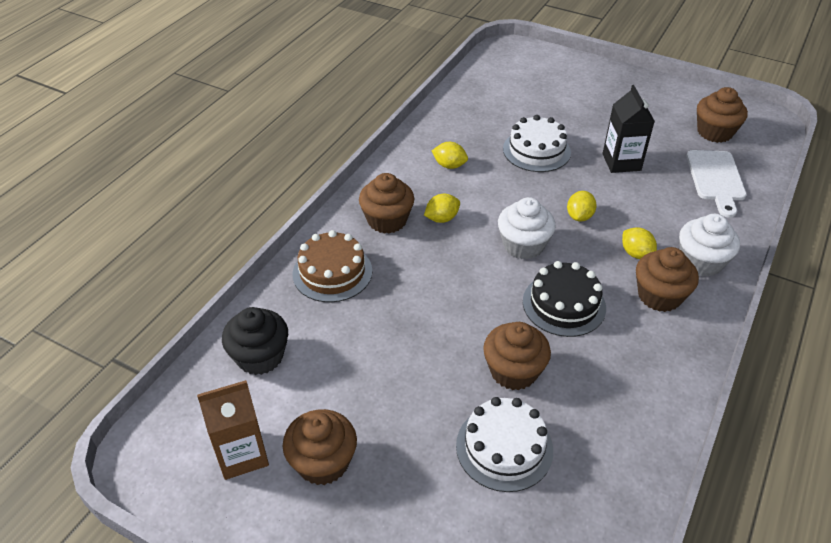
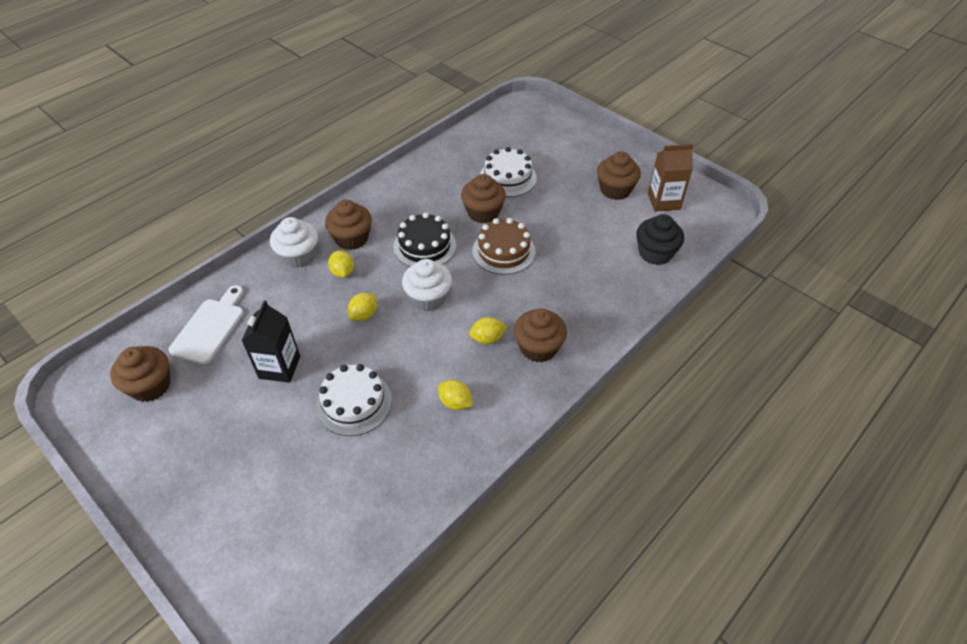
camera: 165 degrees left, 5 degrees up
(332, 272) = (596, 306): brown cake -> brown cake (503, 251)

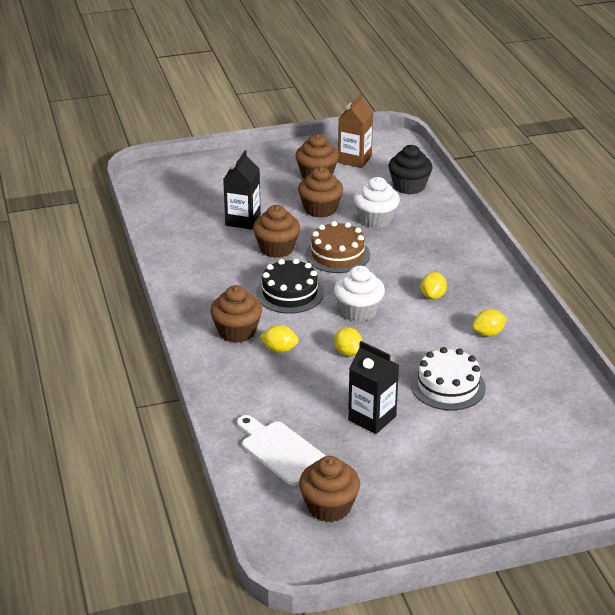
camera: 60 degrees left, 15 degrees down
(299, 256) = (230, 370): white cupcake -> white cupcake (376, 219)
(507, 178) = (243, 220): white cake -> black carton
(538, 347) = (463, 275): brown cupcake -> brown cupcake (320, 209)

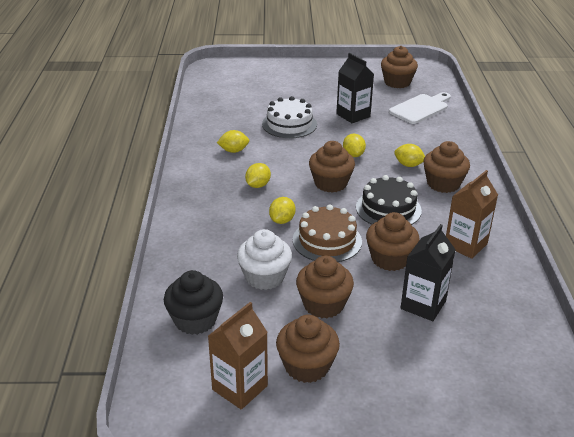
camera: 165 degrees left, 0 degrees up
(210, 271) = (465, 245): none -> brown carton
(281, 451) = (420, 108): white cutting board -> white cutting board turned 105 degrees counterclockwise
(358, 311) = (330, 183): white cupcake -> brown cupcake
(387, 265) = (282, 220): none -> yellow lemon

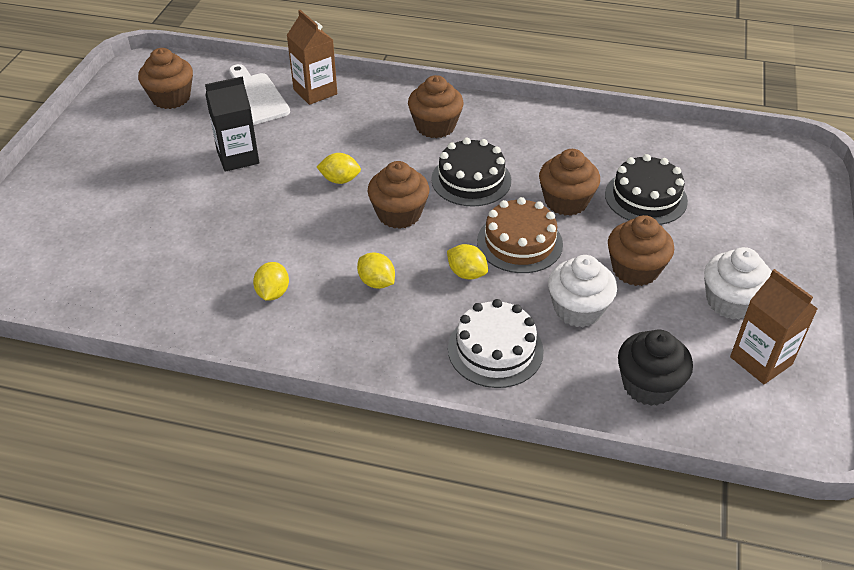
camera: 75 degrees left, 10 degrees up
(289, 124) = (227, 222): white cake -> white cake (495, 350)
(307, 366) = (730, 302): brown cupcake -> white cupcake
(408, 165) = (384, 141): yellow lemon -> none
(423, 305) = (645, 197): black carton -> black cake
(465, 245) = (554, 143): brown carton -> brown carton (315, 92)

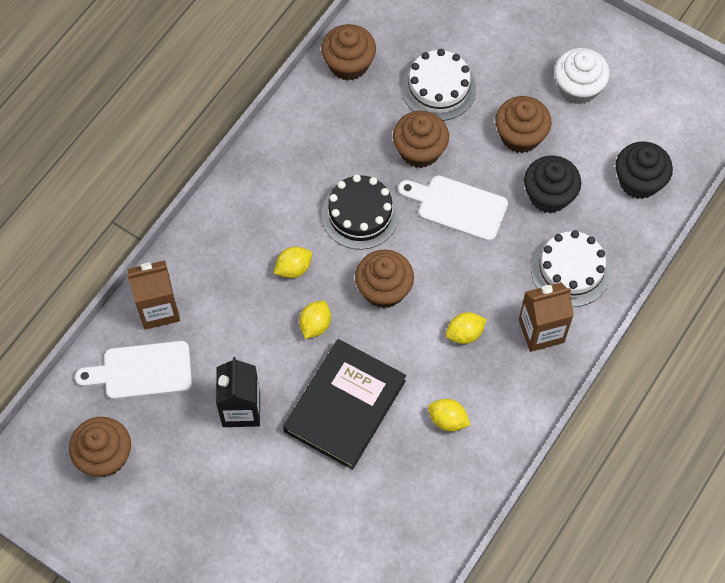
camera: 70 degrees left, 20 degrees up
(263, 218) = (345, 406): none -> black book
(435, 126) = (267, 217): brown cupcake -> brown cupcake (348, 64)
(466, 273) = (479, 261): yellow lemon -> yellow lemon (293, 268)
(519, 242) = (457, 207): brown cake -> white cutting board
(578, 309) = (549, 195): white cupcake -> black cupcake
(645, 197) = (438, 88): black cake -> white cake
(761, 361) = (640, 98): brown carton -> brown carton (541, 331)

